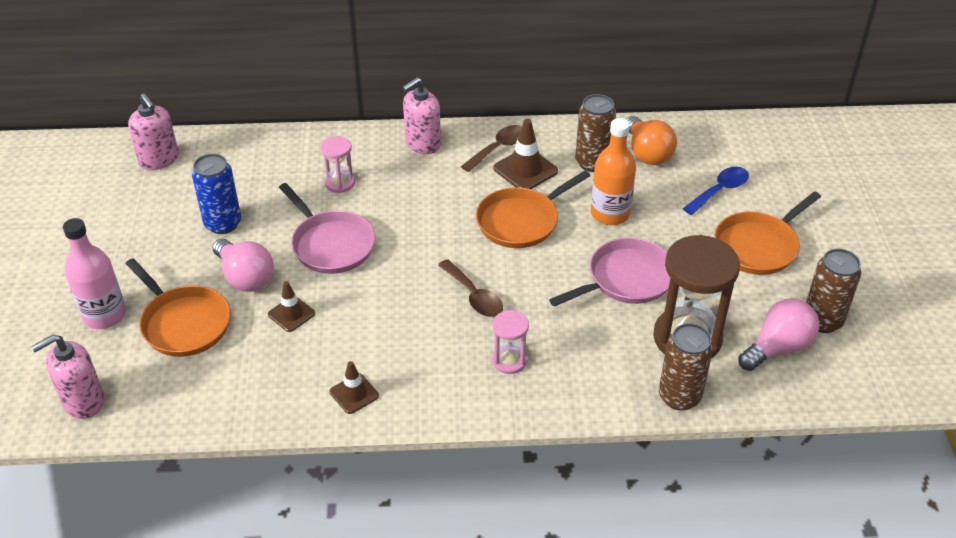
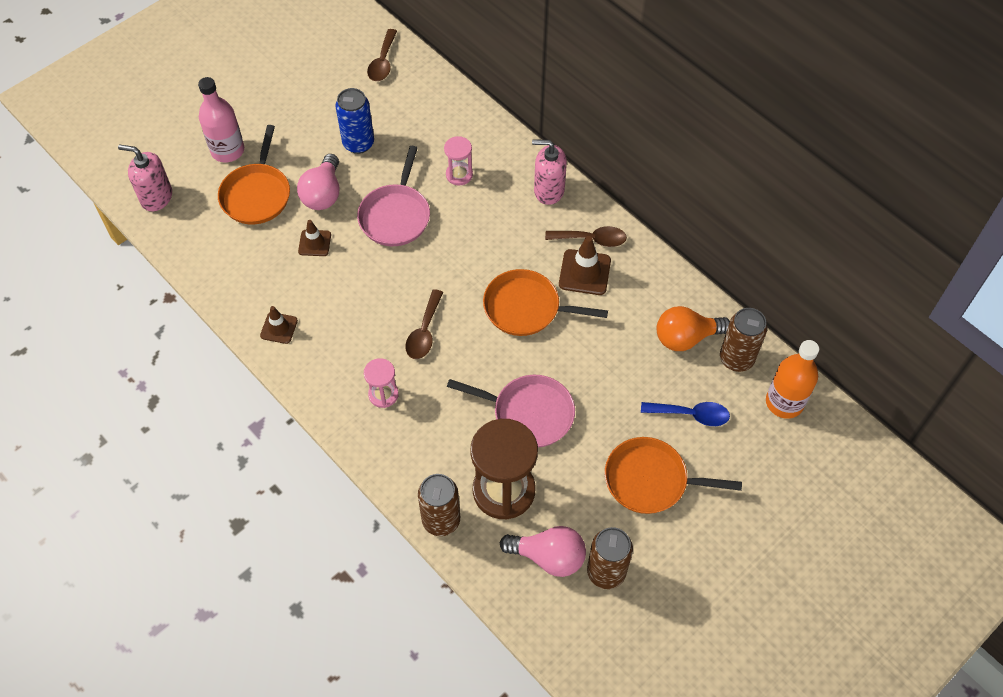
camera: 50 degrees right, 15 degrees up
(159, 160) = (383, 62): pink soap dispenser -> brown spoon
(592, 162) = (637, 309): brown can -> brown can (736, 359)
(610, 214) = (589, 358): orange bottle -> orange bottle (784, 402)
(647, 153) = (686, 338): orange light bulb -> orange light bulb turned 45 degrees clockwise

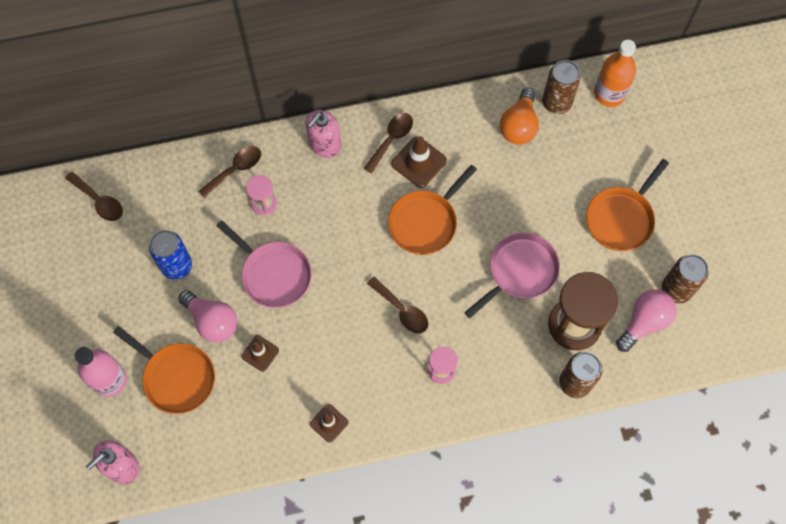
camera: 60 degrees left, 10 degrees up
(477, 138) = (235, 170): none -> brown spoon
(691, 415) = (584, 160): blue spoon -> none

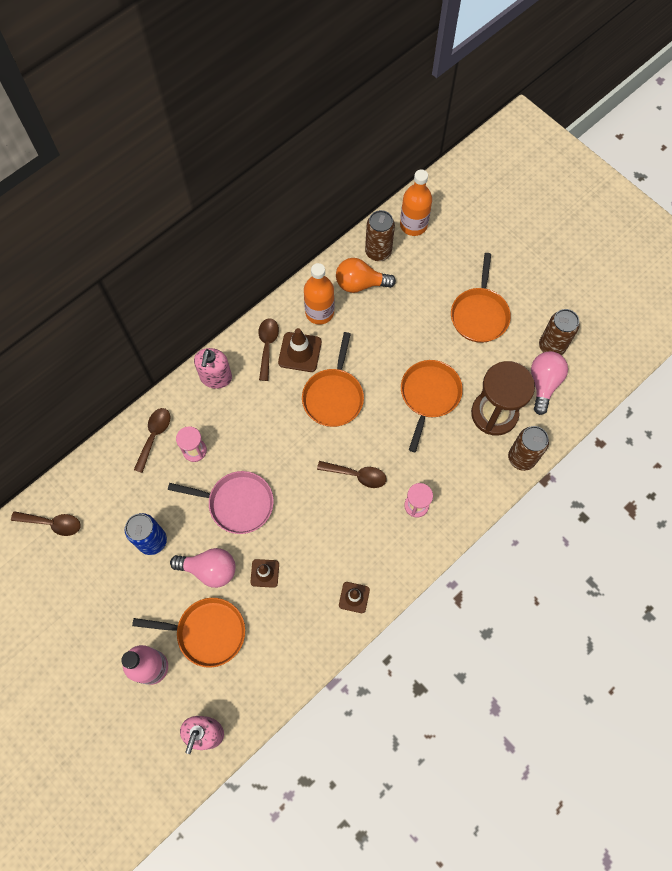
camera: 30 degrees left, 0 degrees up
(461, 133) = (319, 312): none -> orange bottle
(519, 125) = (360, 284): orange light bulb -> orange light bulb turned 105 degrees clockwise
(520, 271) = (429, 395): pink pan -> orange pan

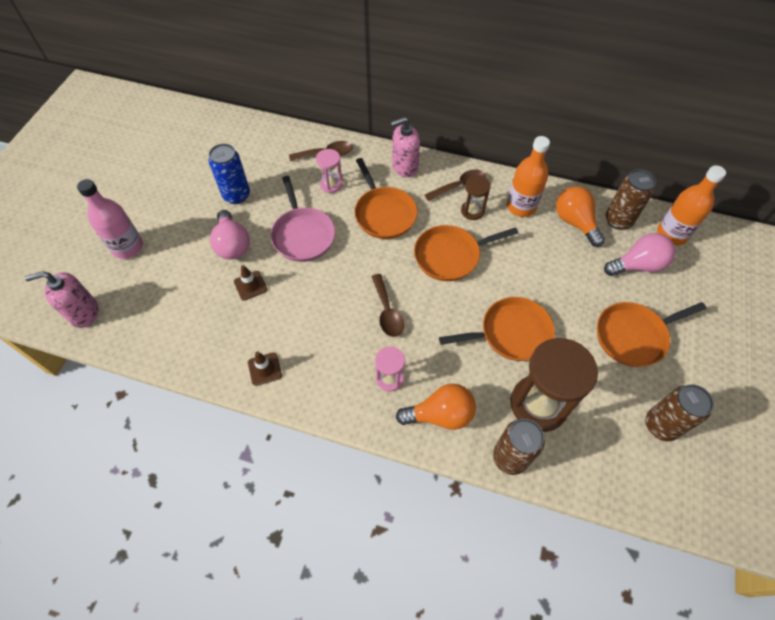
camera: 60 degrees right, 10 degrees down
(52, 523) = (217, 131): brown spoon -> none
(207, 632) = (175, 270): orange pan -> orange pan (384, 214)
(300, 352) = (472, 211): brown traffic cone -> brown hourglass
(465, 485) = (440, 415): none -> orange light bulb
(543, 383) = (611, 439): pink light bulb -> pink light bulb (637, 265)

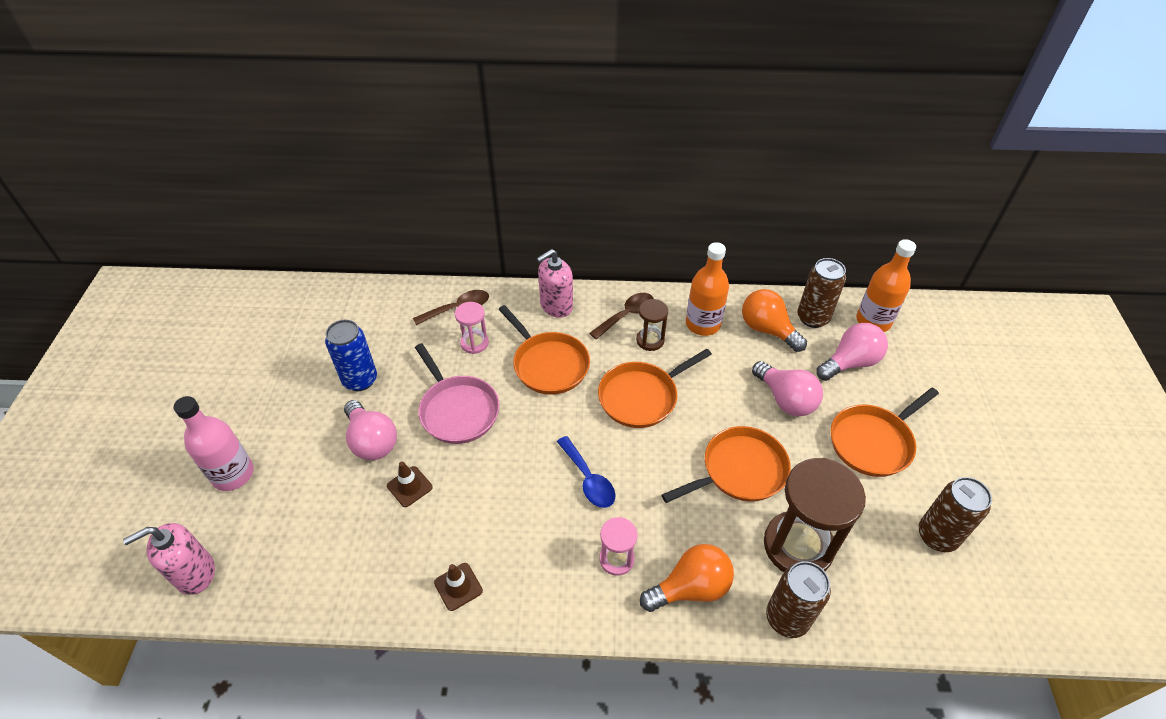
camera: 15 degrees left, 10 degrees down
(387, 311) = (588, 479): brown spoon -> blue spoon
(570, 284) = (785, 399): none -> pink light bulb

